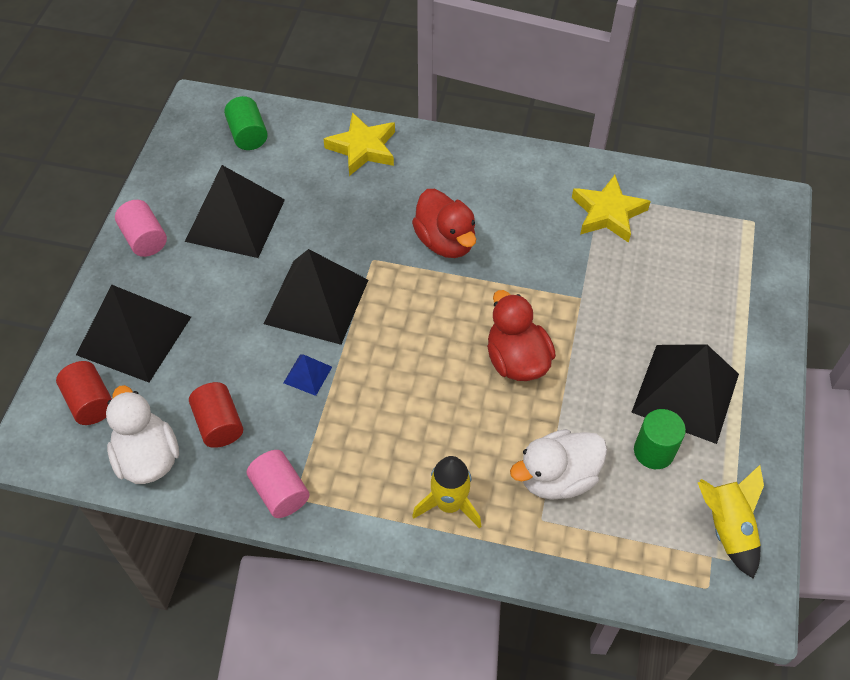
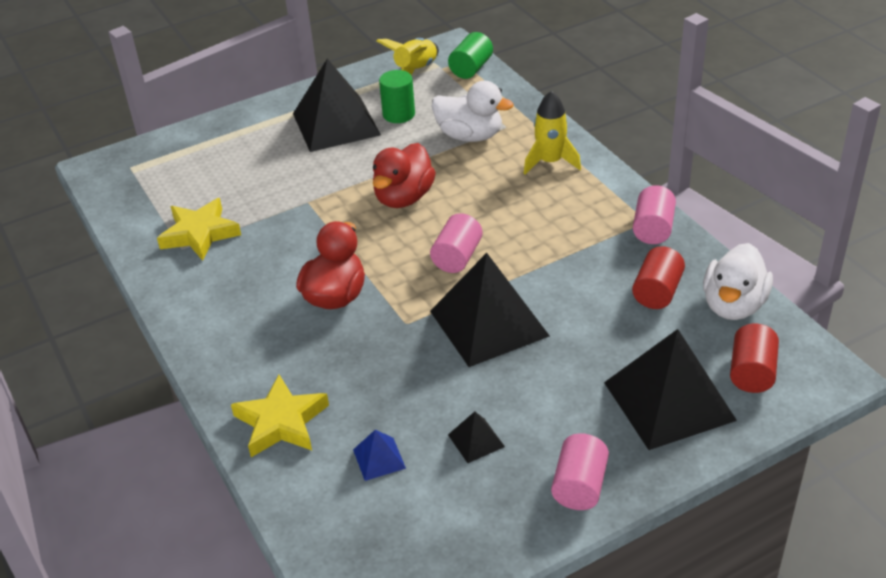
camera: 130 degrees left, 15 degrees down
(235, 220) = (476, 440): black pyramid -> black pyramid, size x0.43
(248, 135) = (360, 525): green cylinder -> green cylinder (471, 68)
(307, 374) = (555, 280): blue pyramid -> blue pyramid (379, 458)
(404, 337) = (457, 257): none -> pink cylinder

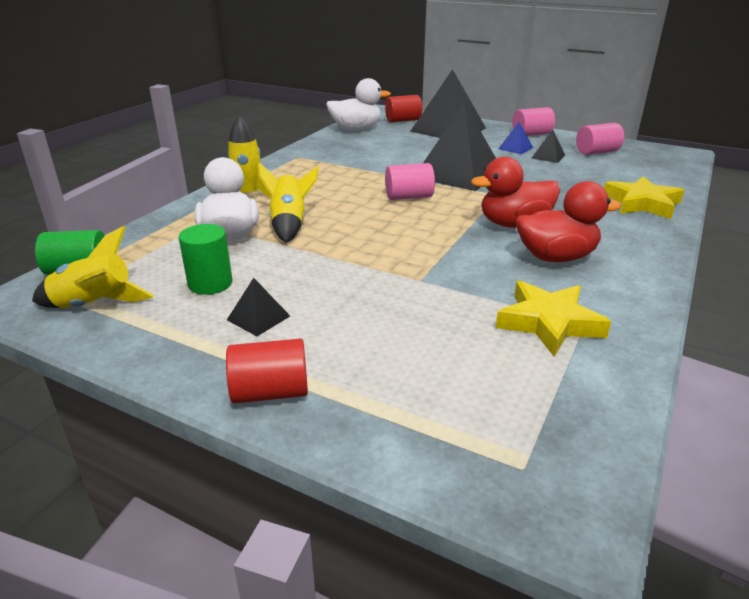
camera: 125 degrees left, 10 degrees down
(336, 124) = (258, 318): black pyramid -> black pyramid, size x0.43
(379, 458) = (605, 172): blue pyramid -> blue pyramid (515, 148)
(404, 198) = (359, 236): red duck -> red duck (556, 257)
(462, 168) = (289, 224): none -> yellow rocket
(653, 229) = (305, 153): pink cylinder -> pink cylinder (597, 152)
(657, 292) = (367, 143): red cylinder -> red cylinder (270, 392)

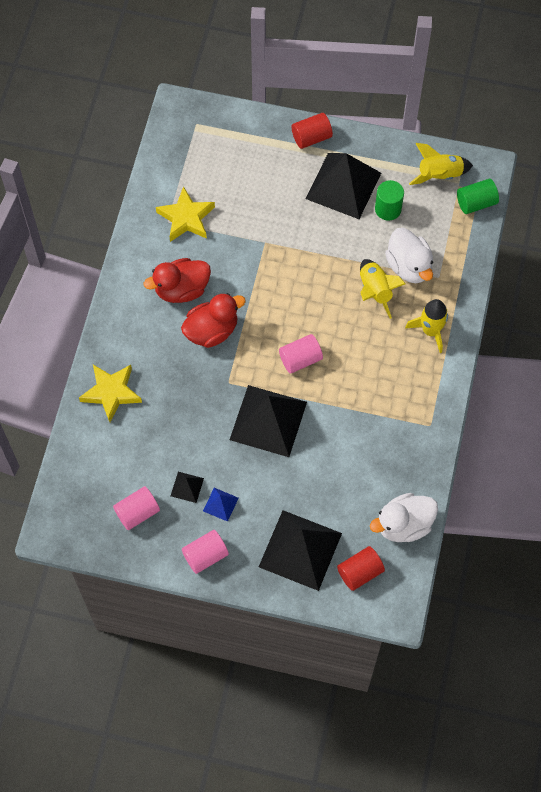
camera: 165 degrees right, 35 degrees up
(258, 318) = (343, 186): black pyramid -> black pyramid, size x2.33

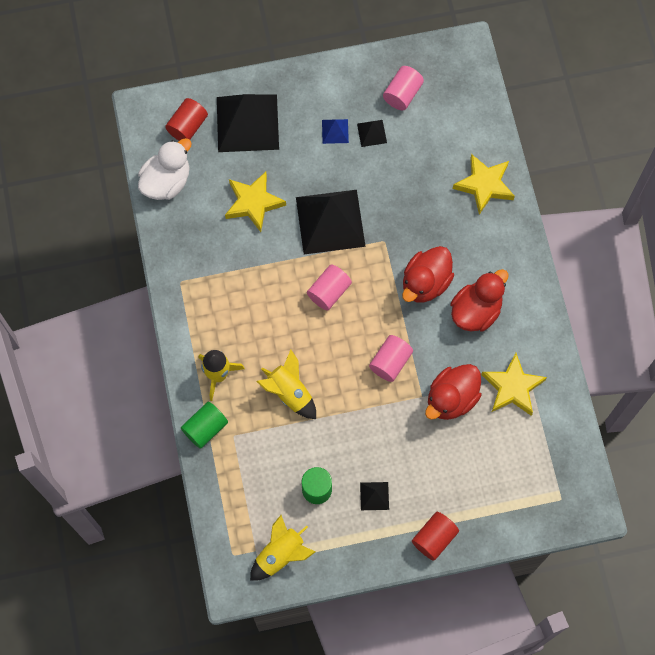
camera: 155 degrees right, 5 degrees up
(205, 555) = (326, 84): pink cylinder -> pink cylinder (390, 362)
(241, 230) = (451, 398): none -> red duck
(330, 468) = (253, 203): none -> yellow star
(343, 186) = (374, 496): black pyramid -> black pyramid, size x0.43
(409, 266) = (268, 434): white duck -> none
(476, 203) = (229, 538): green cylinder -> green cylinder (205, 428)

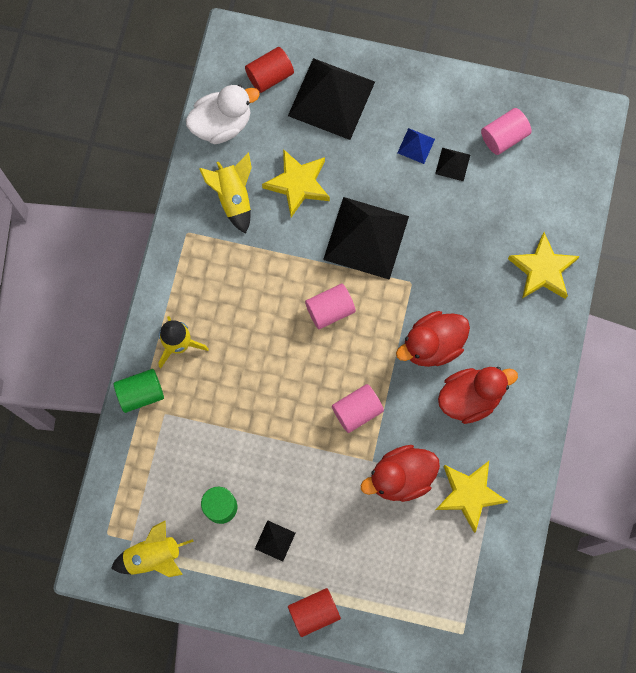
camera: 25 degrees right, 5 degrees up
(289, 392) = (241, 395): yellow rocket -> yellow rocket (233, 197)

